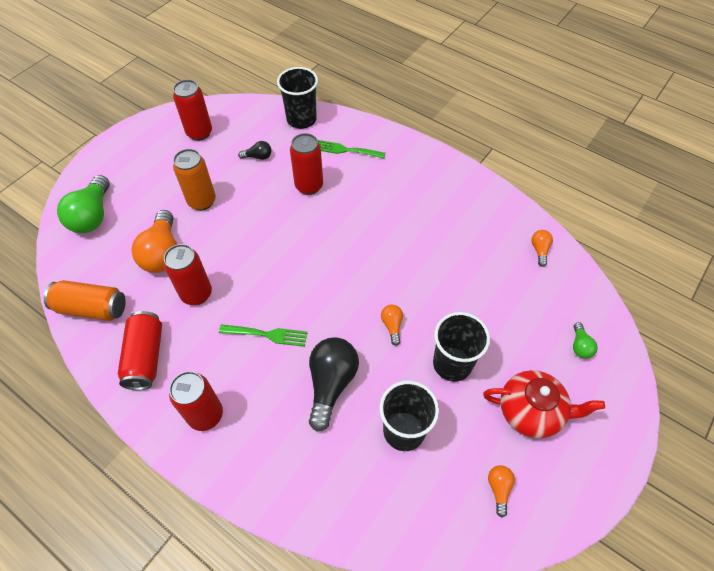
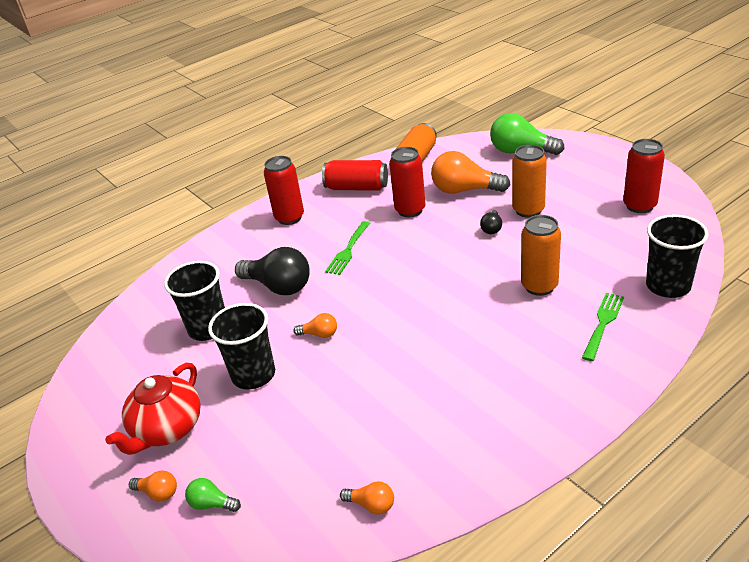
camera: 110 degrees right, 20 degrees down
(258, 157) = (595, 248): black light bulb -> black light bulb (491, 228)
(309, 186) = (539, 286): red can -> orange can
(499, 489) = (117, 384): orange light bulb -> orange light bulb (158, 493)

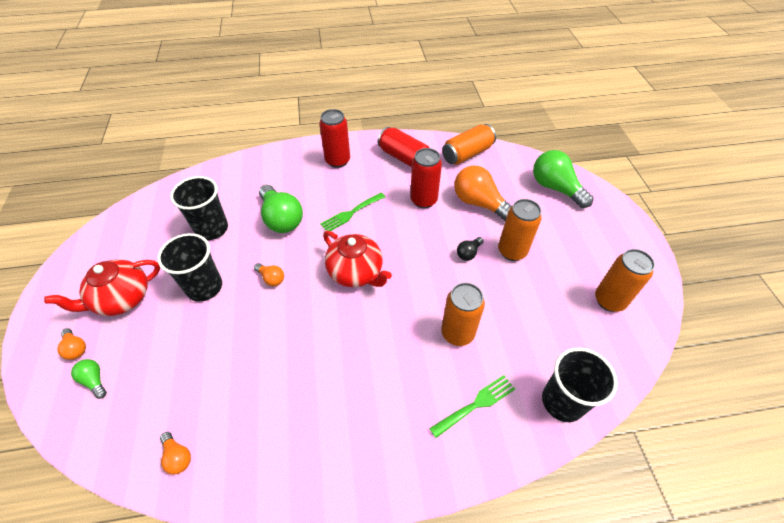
camera: 25 degrees right, 15 degrees up
(278, 286) = (281, 219): black light bulb -> green light bulb
(401, 290) = (356, 272): none -> red teapot
(639, 206) = (609, 300): red can -> orange can

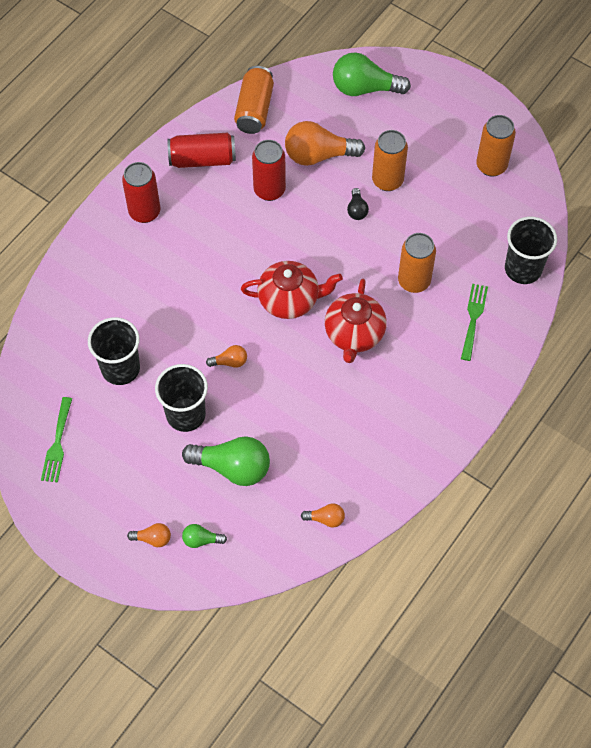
camera: 45 degrees left, 10 degrees up
(122, 299) = (132, 480): red teapot -> red teapot (354, 334)
(281, 219) = (169, 309): green light bulb -> green light bulb (232, 467)
(351, 213) = (223, 253): green fork -> green fork (57, 444)

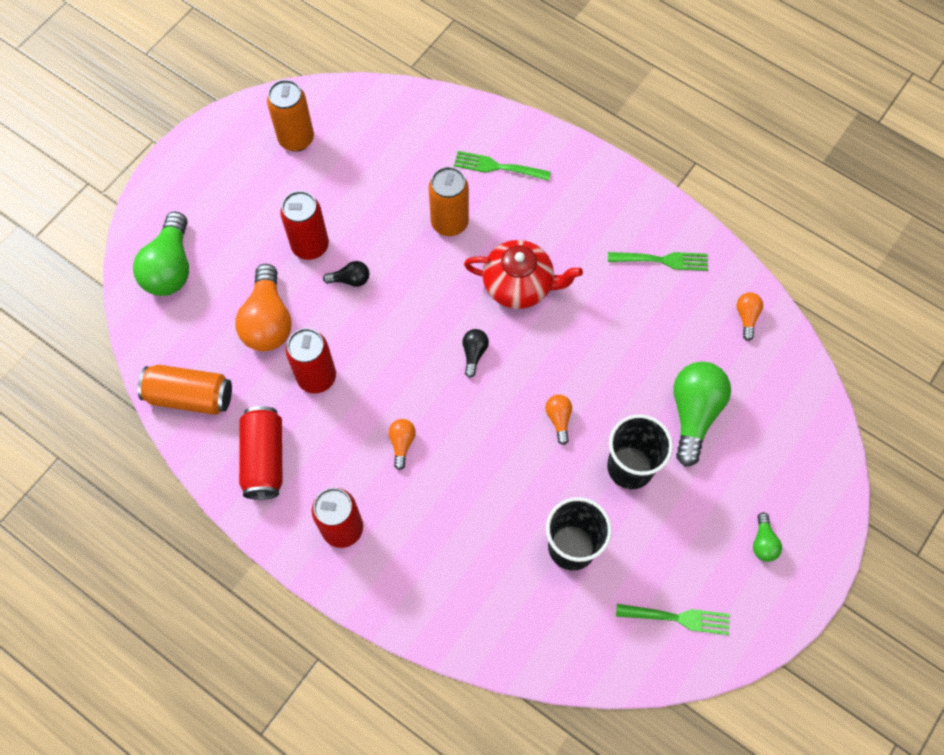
camera: 90 degrees left, 5 degrees up
(153, 538) = (789, 498): orange light bulb -> orange light bulb (402, 443)
(201, 540) = (784, 445): green light bulb -> green light bulb (763, 542)
(290, 300) = (474, 353): red teapot -> black light bulb
(382, 451) = (662, 260): none -> green fork
(387, 180) = (310, 246): orange can -> red can
(523, 269) = (435, 117): black cup -> none

